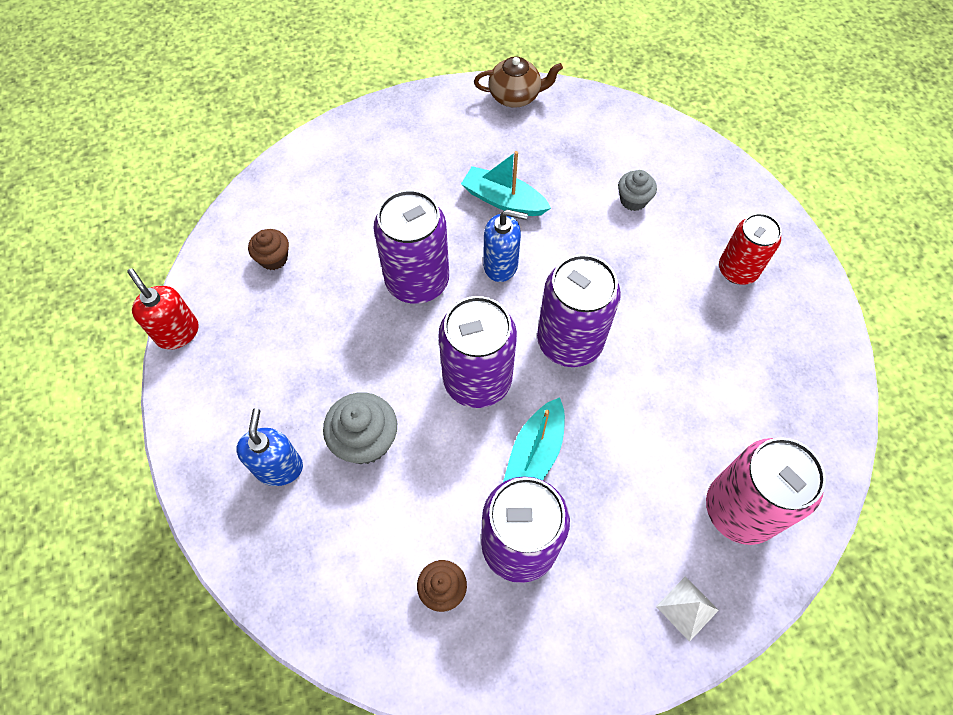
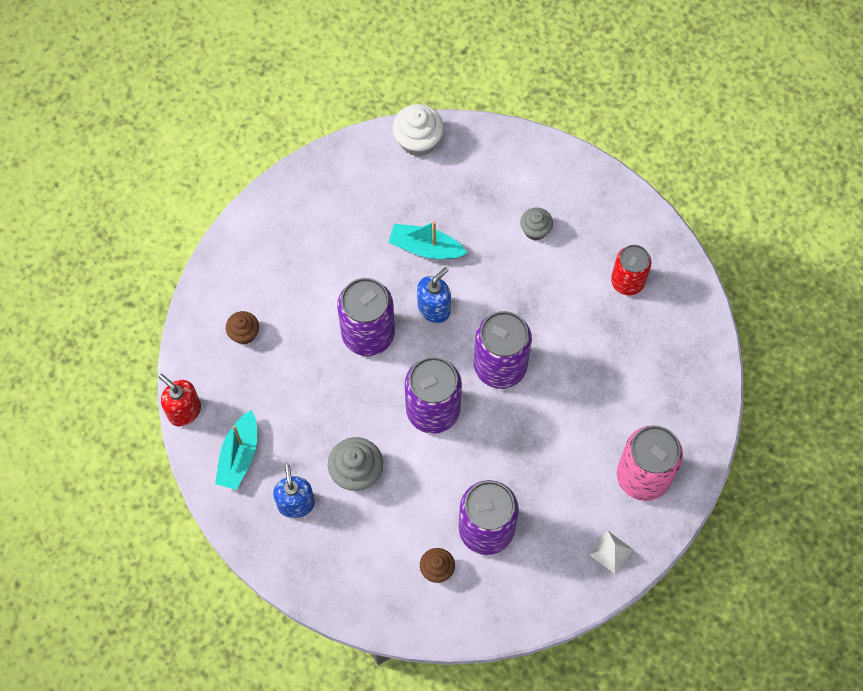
camera: 10 degrees left, 5 degrees up
(501, 265) = (434, 308): blue soap dispenser -> blue soap dispenser turned 45 degrees counterclockwise
(515, 96) = (418, 140): brown teapot -> white cupcake
(535, 454) = (487, 461): turquoise boat -> turquoise boat (239, 456)

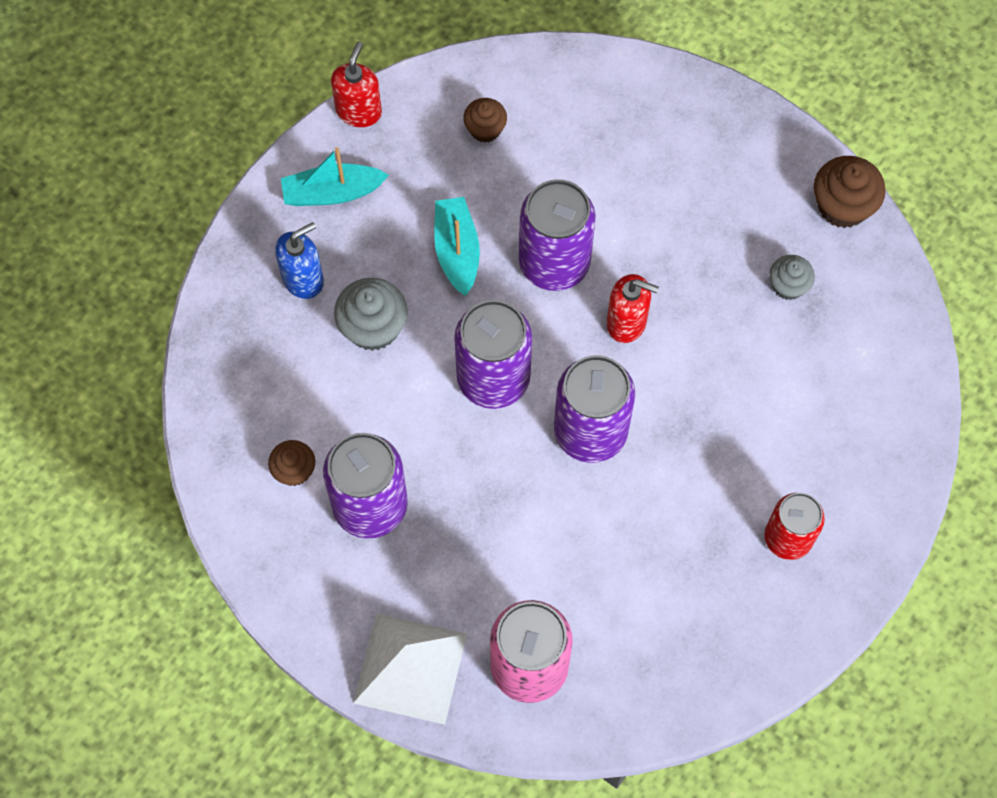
camera: 65 degrees right, 0 degrees up
(418, 140) = (842, 206): white cupcake -> brown cupcake
(425, 248) = (702, 277): turquoise boat -> turquoise boat (456, 251)
(434, 308) = (627, 322): blue soap dispenser -> red soap dispenser
(535, 230) = (798, 395): grey cupcake -> grey cupcake (788, 285)
(611, 552) = (410, 668): white pyramid -> white pyramid, size x2.15

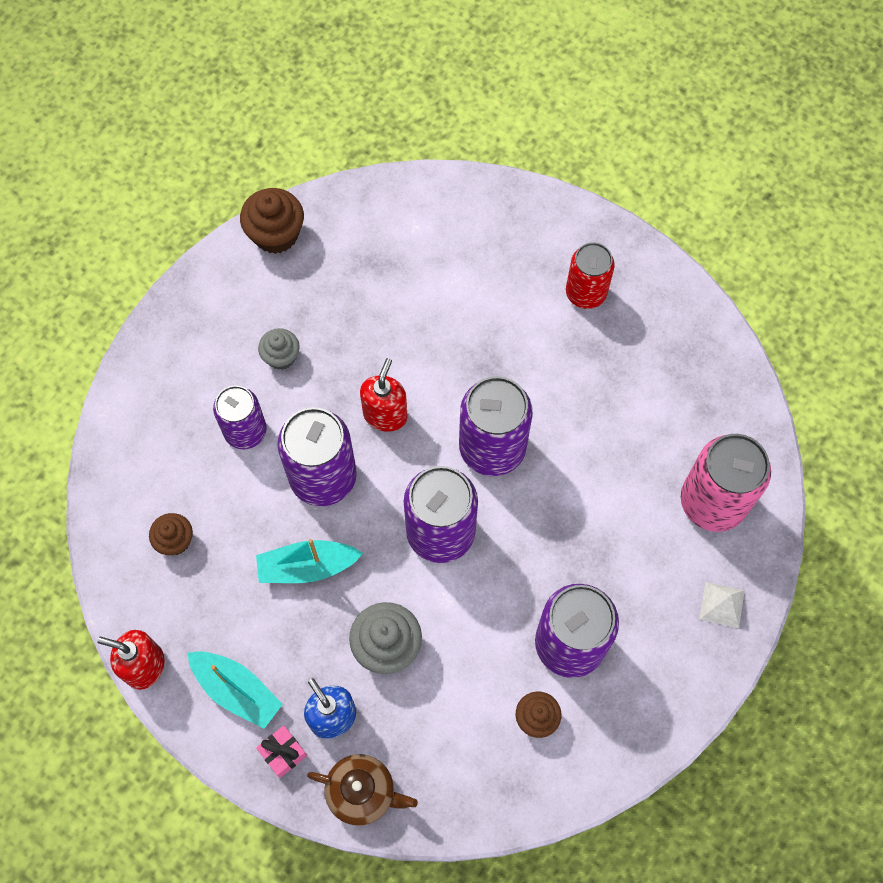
camera: 90 degrees left, 0 degrees up
(229, 307) = (362, 792): none -> brown teapot
(270, 236) = (283, 753): none -> pink gift
(332, 193) = (237, 690): turquoise boat -> turquoise boat turned 45 degrees counterclockwise
(410, 668) = (722, 604): white pyramid -> white pyramid, size x0.46
(604, 187) = (245, 431): none -> purple can
(788, 285) = (352, 281): grey cupcake -> grey cupcake (281, 356)

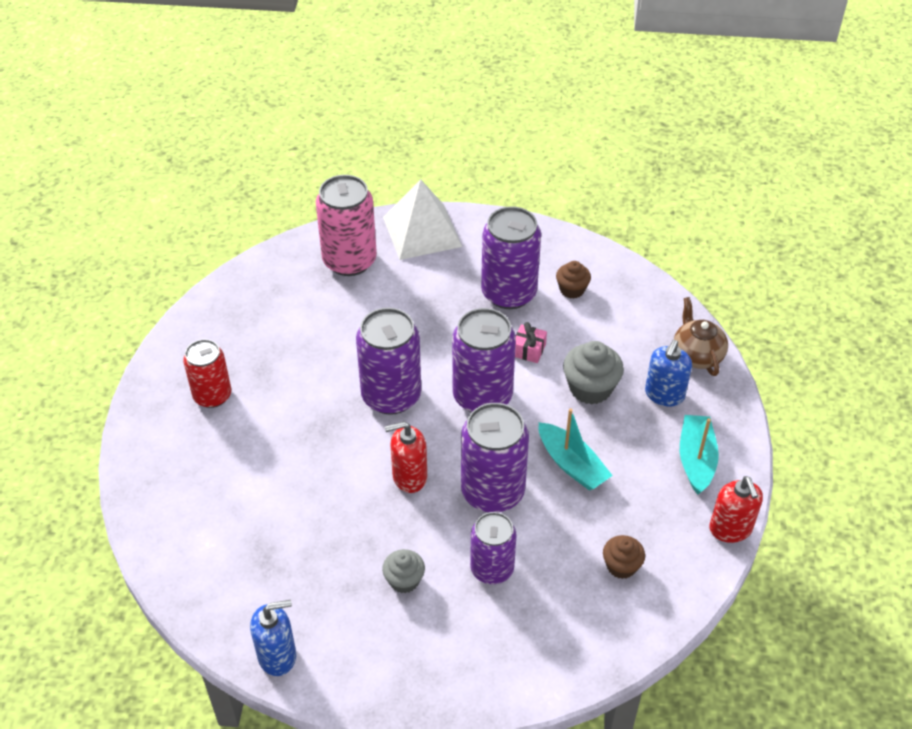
camera: 120 degrees left, 20 degrees down
(276, 234) = (277, 655): brown cupcake -> blue soap dispenser
(283, 753) = (712, 410): pink gift -> pink gift (528, 350)
(722, 604) = (422, 231): white pyramid -> white pyramid, size x2.15

